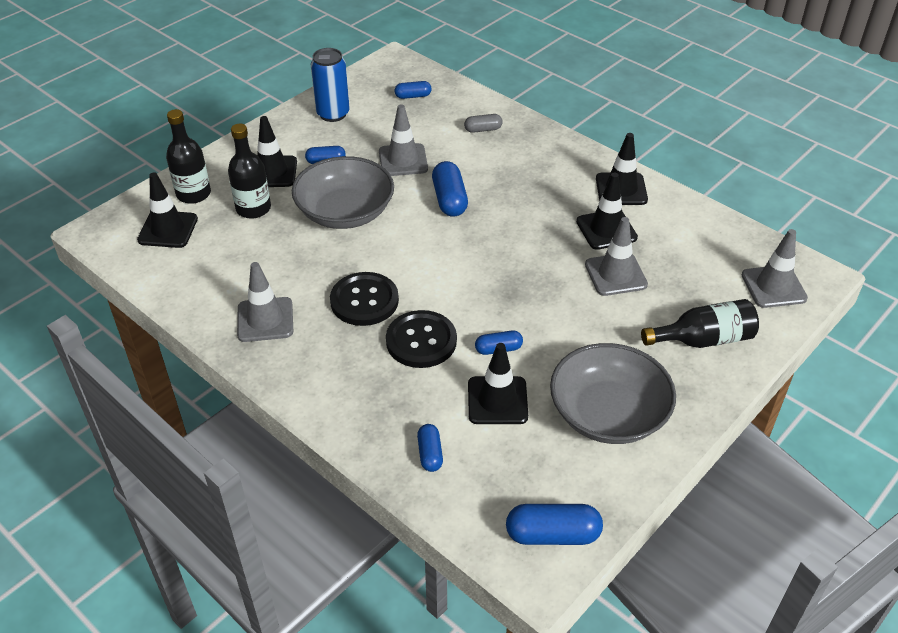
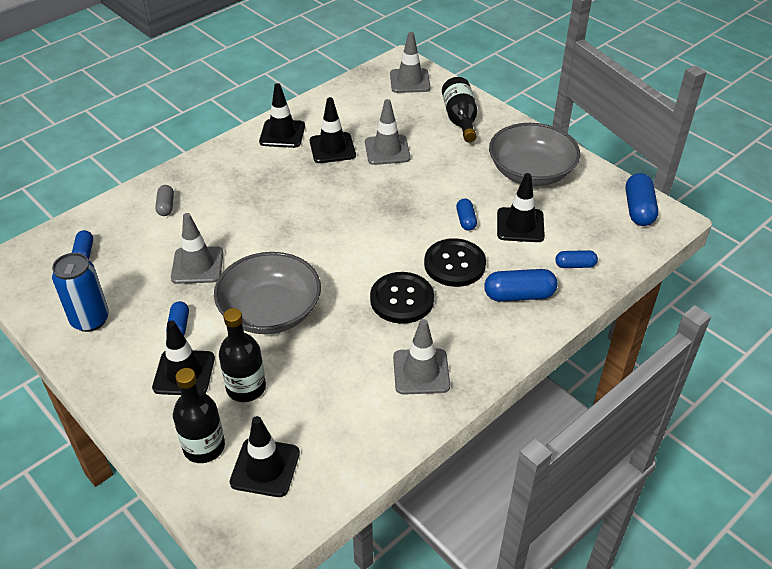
camera: 85 degrees left, 0 degrees up
(449, 199) = (269, 236): blue capsule -> blue capsule (519, 295)

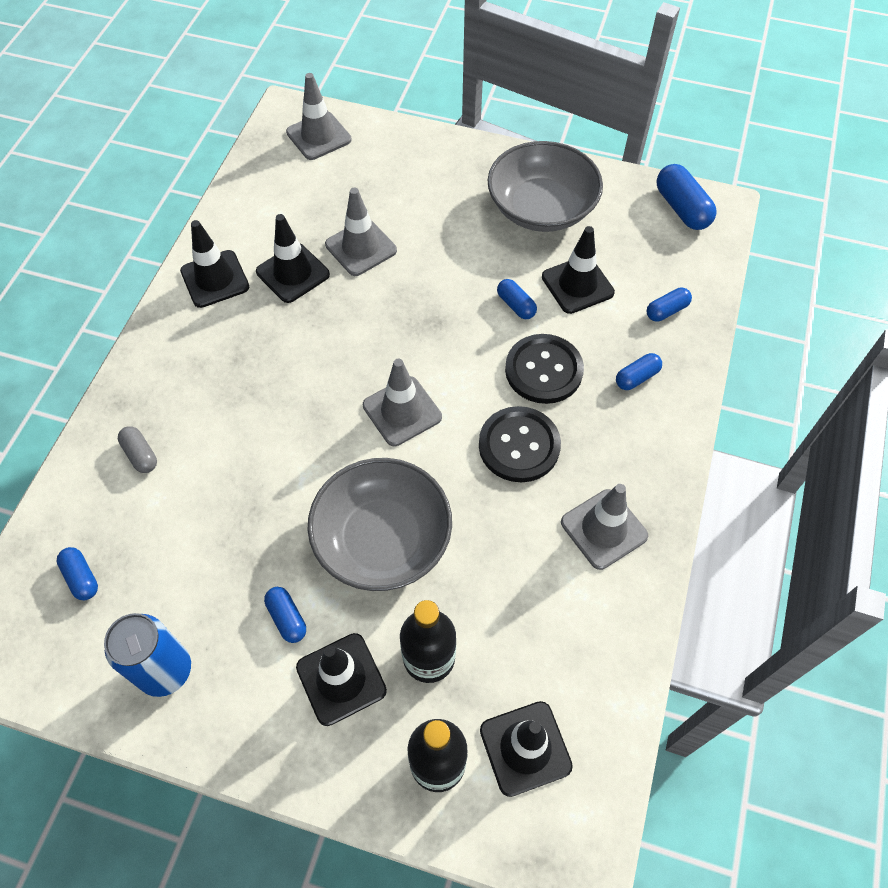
camera: 30 degrees left, 15 degrees up
(197, 265) = (246, 521): grey traffic cone -> grey traffic cone (402, 411)
(460, 119) = (415, 168): black bottle -> none
(519, 295) = (636, 377): blue capsule -> blue capsule, size x0.60

